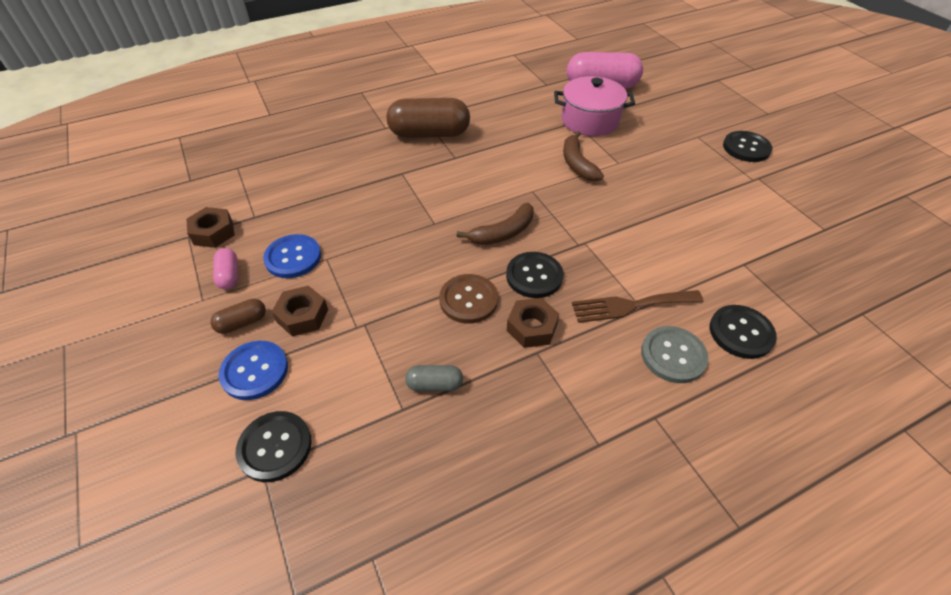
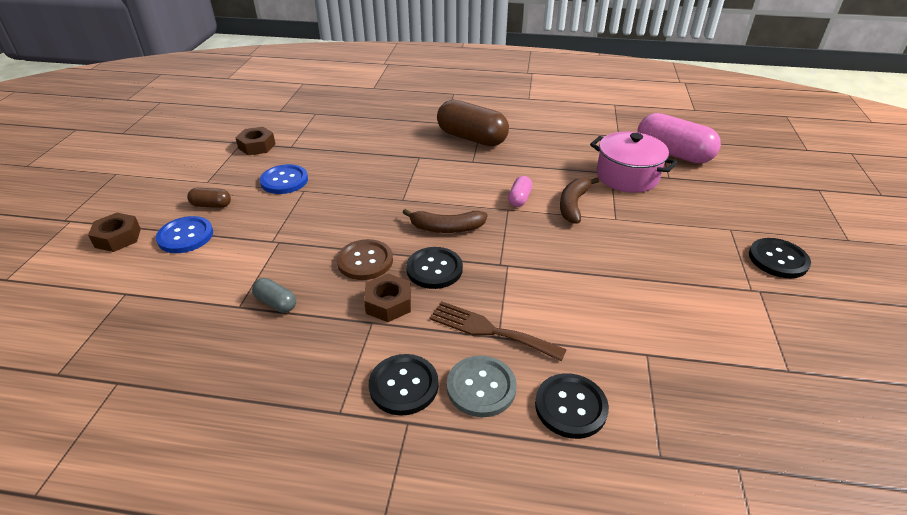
camera: 35 degrees right, 10 degrees down
(229, 275) = (236, 175): pink capsule -> pink capsule (519, 199)
(275, 447) = (145, 285): black button -> black button (403, 385)
(302, 316) = (248, 218): brown nut -> brown nut (118, 238)

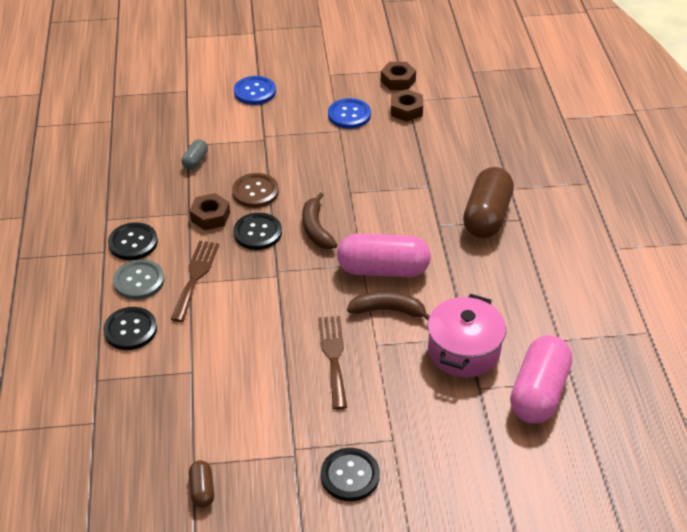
camera: 75 degrees right, 5 degrees up
(118, 238) = (242, 62): brown nut -> brown nut (406, 110)
(211, 205) = (298, 89): brown capsule -> brown capsule (202, 490)
(519, 199) = (383, 269): pink capsule -> pink capsule, size x2.15
(630, 245) = (333, 357): none -> brown fork

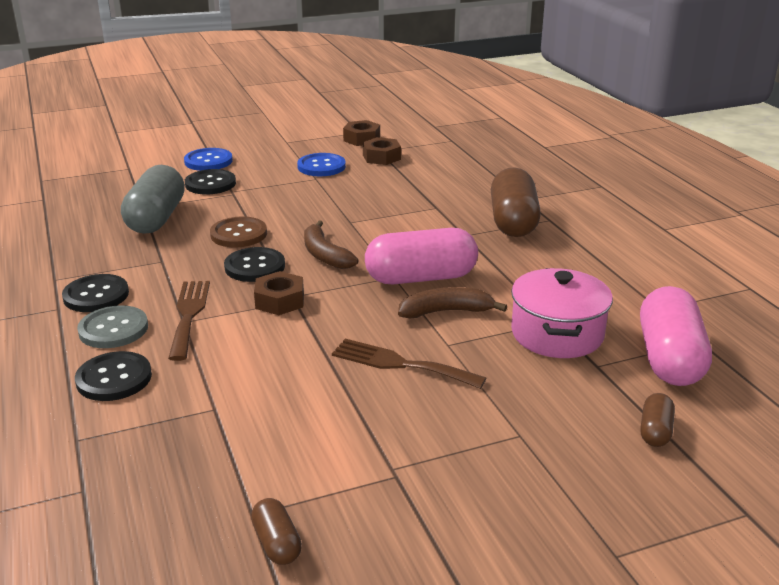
camera: 15 degrees left, 15 degrees down
(195, 161) = (156, 218): grey capsule -> grey capsule, size x2.15
(210, 216) = (190, 260): brown nut -> brown nut (280, 301)
(333, 357) = (400, 364): brown fork -> brown fork turned 45 degrees counterclockwise
(350, 476) = (484, 485): black button -> black button (210, 184)
(490, 457) = (655, 431): none -> brown capsule

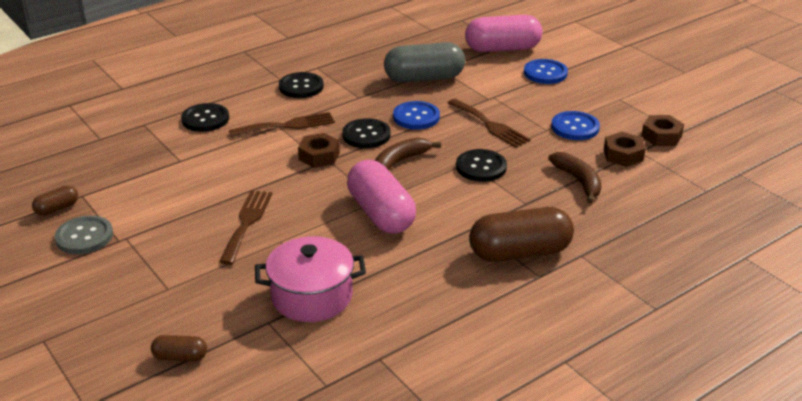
camera: 75 degrees right, 5 degrees up
(113, 329) = (261, 104): grey button -> grey button (84, 236)
(210, 184) = (500, 84): black button -> black button (481, 167)
(238, 234) = (416, 117): brown button -> blue button
(287, 201) = (490, 125): none -> brown fork
(446, 311) = (329, 234): brown banana -> brown banana (578, 181)
(669, 358) = (289, 365): pink capsule -> pink capsule (502, 49)

